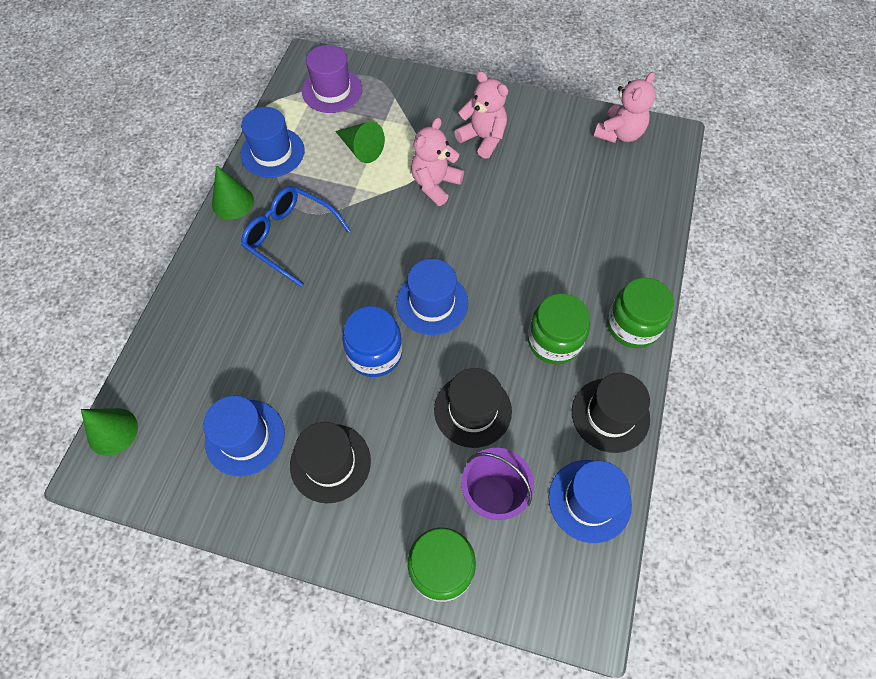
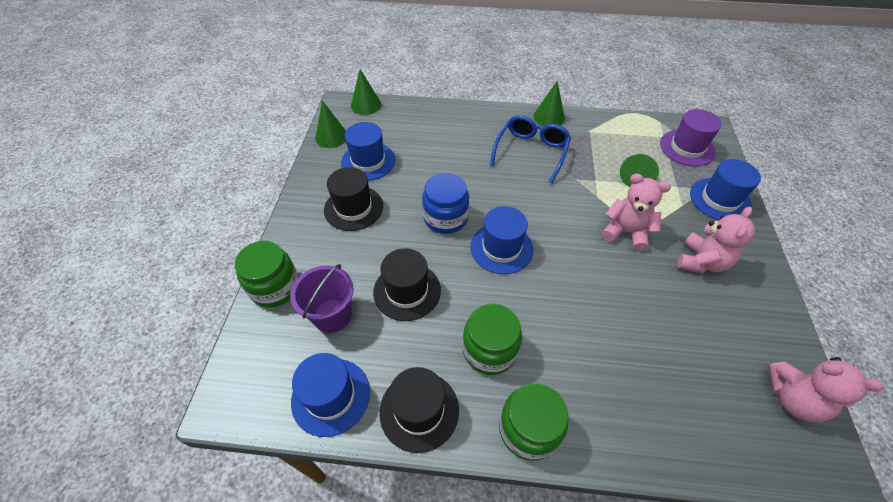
camera: 80 degrees right, 10 degrees down
(172, 488) = (331, 137): none -> green cone
(272, 152) = (603, 127): blue hat -> blue hat (720, 199)

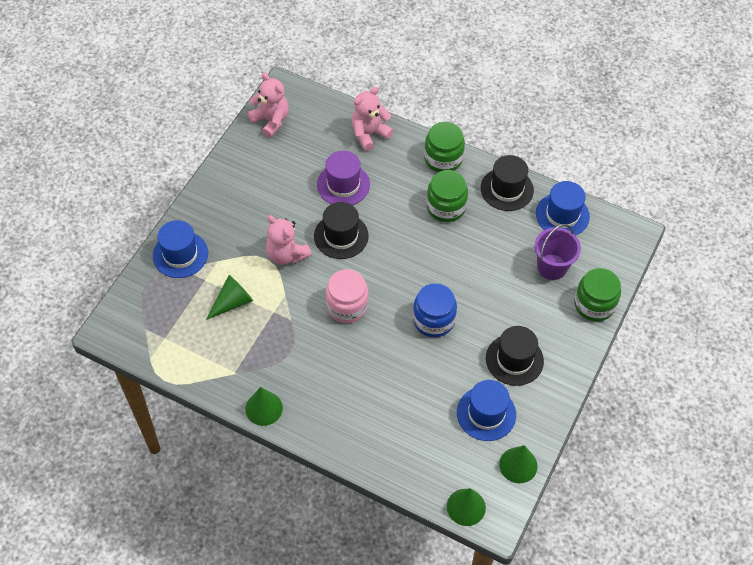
camera: 160 degrees left, 5 degrees up
(407, 291) = (490, 266): black hat -> black hat (341, 236)
(501, 248) = (398, 276): blue hat -> none
(531, 152) = (313, 366): blue glasses -> none
(534, 204) = (347, 306): none -> pink jar
(687, 148) = (155, 316): purple hat -> purple hat (343, 185)
(701, 262) = (248, 212): pink teddy bear -> pink teddy bear (369, 134)

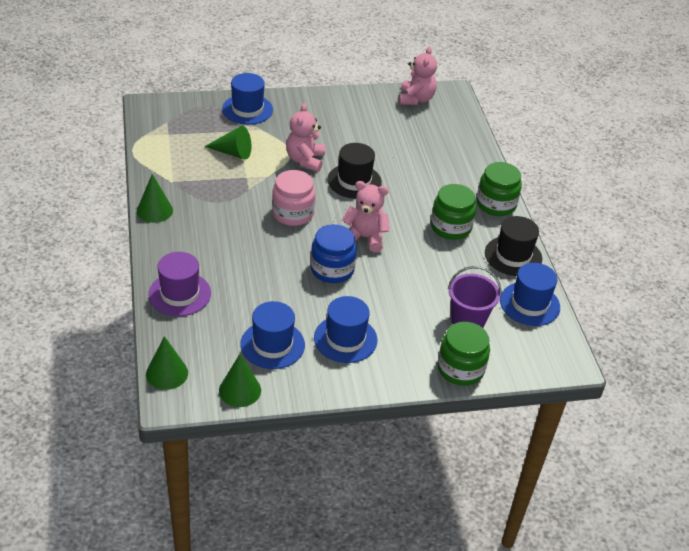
camera: 50 degrees right, 15 degrees down
(343, 185) = (403, 161): purple hat -> purple hat (179, 294)
(369, 134) = (467, 153): pink teddy bear -> pink teddy bear (365, 238)
(514, 359) = (345, 339): black hat -> blue hat

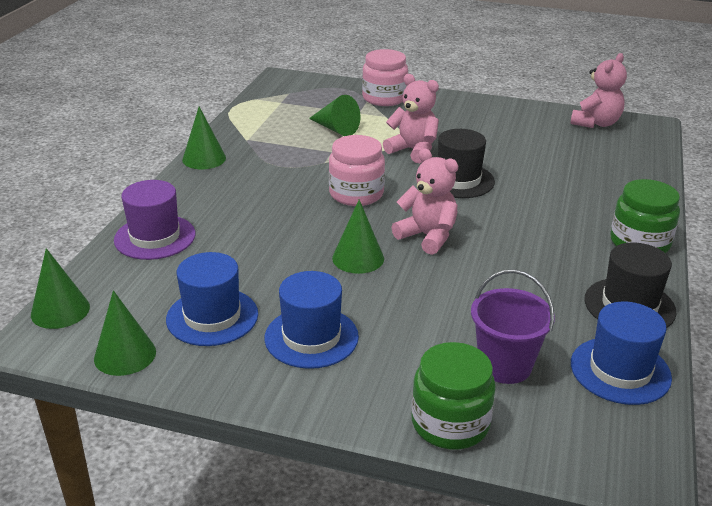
camera: 30 degrees right, 10 degrees down
(247, 109) = (384, 98): blue hat -> pink jar
(305, 160) = (413, 150): pink teddy bear -> pink teddy bear turned 90 degrees clockwise
(332, 269) = (358, 258): blue jar -> green cone
(450, 227) = (555, 252): green jar -> none

